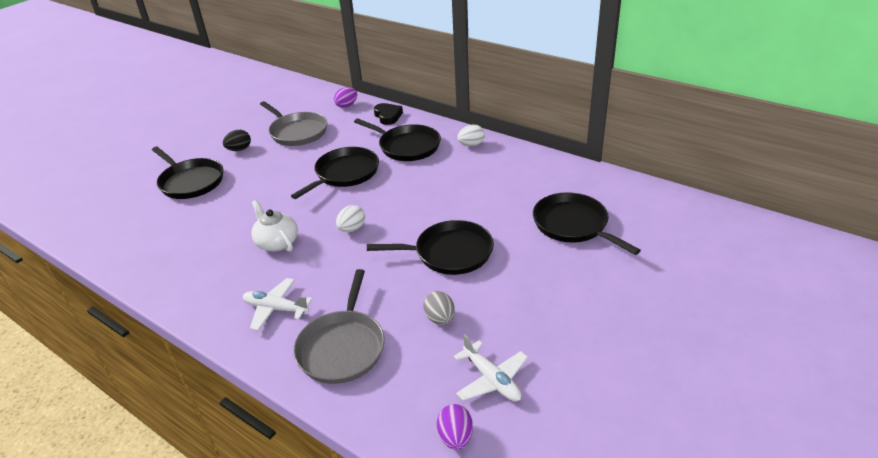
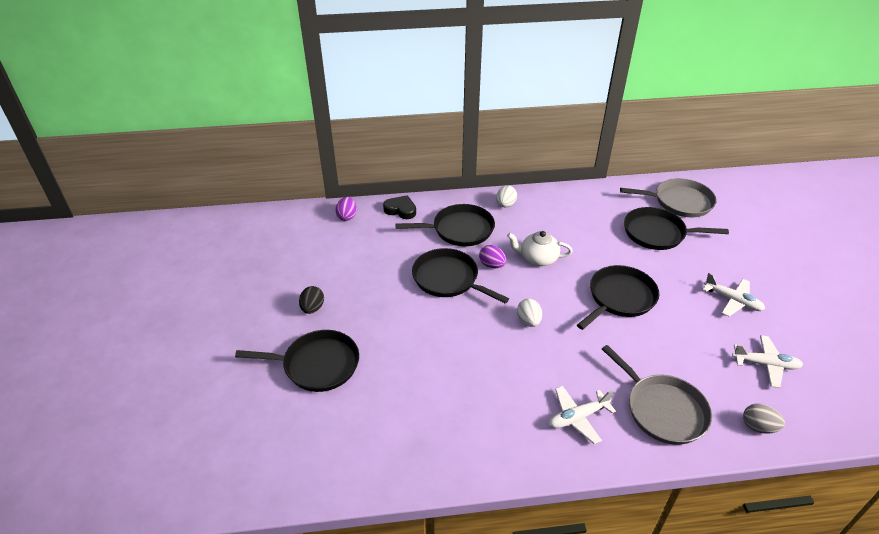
camera: 45 degrees left, 5 degrees up
(277, 242) = (491, 368): white teapot -> white teapot (537, 258)
(297, 132) = (342, 263): grey pan -> grey pan (679, 202)
(345, 173) = (448, 279): black pan -> black pan turned 45 degrees counterclockwise
(440, 319) = (684, 347): grey egg -> grey egg (758, 427)
(455, 437) = (801, 413): purple egg -> purple egg (492, 265)
(552, 314) = (732, 301): none -> white plane

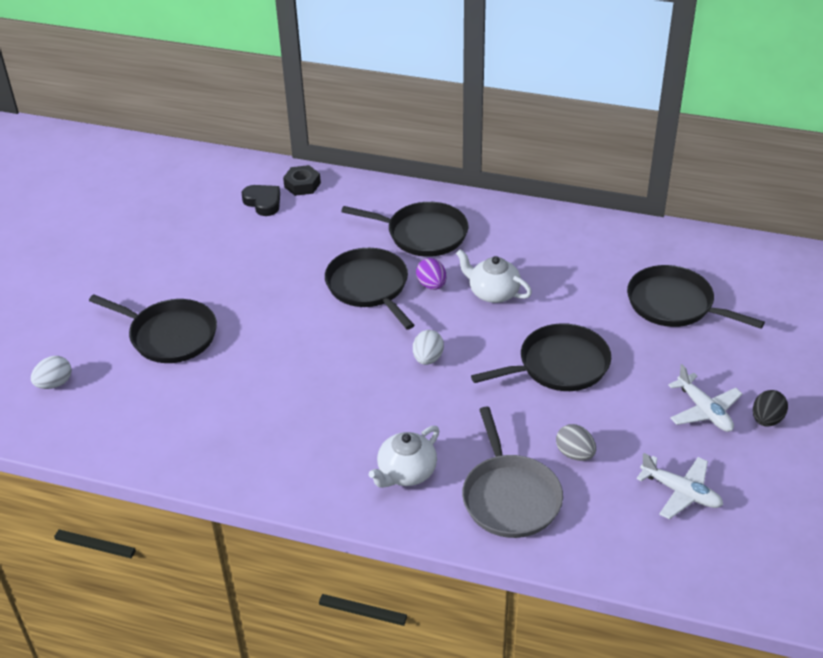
camera: 25 degrees right, 0 degrees up
(312, 308) = (201, 276): black egg -> black egg (766, 420)
(347, 216) = (302, 185): purple egg -> black nut
(401, 210) = (369, 193): black heart -> black heart (263, 202)
(505, 205) = (502, 218): white egg -> white egg (54, 384)
(577, 417) = (406, 473): white plane -> white teapot
(679, 202) = (740, 273): grey pan -> none
(758, 427) = (610, 551): grey egg -> grey egg (575, 454)

